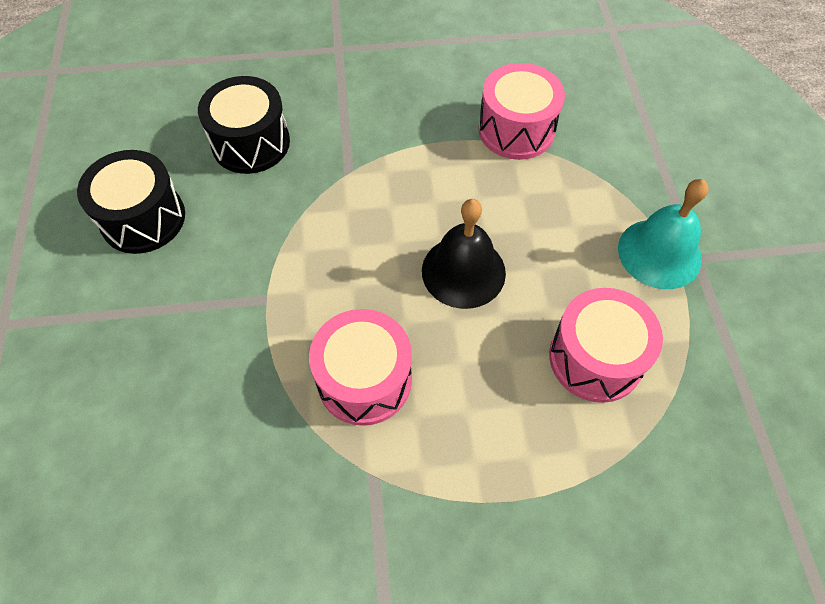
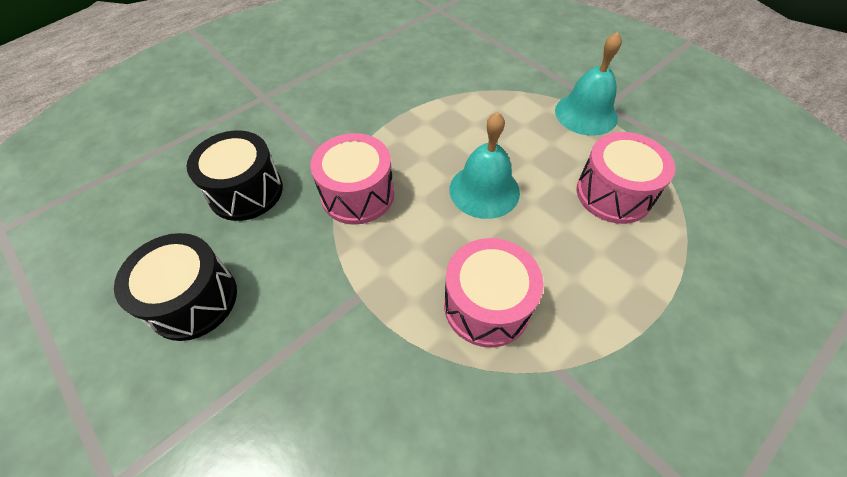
camera: 35 degrees left, 5 degrees down
(463, 271) = (484, 190): black bell -> turquoise bell
(516, 129) = (435, 88): pink drum -> pink drum (357, 195)

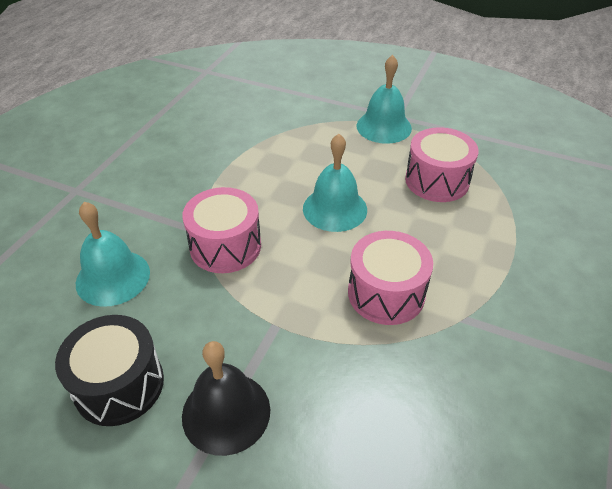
camera: 25 degrees left, 10 degrees down
(246, 191) = (113, 277): black drum -> turquoise bell
(264, 369) = (226, 412): none -> black bell

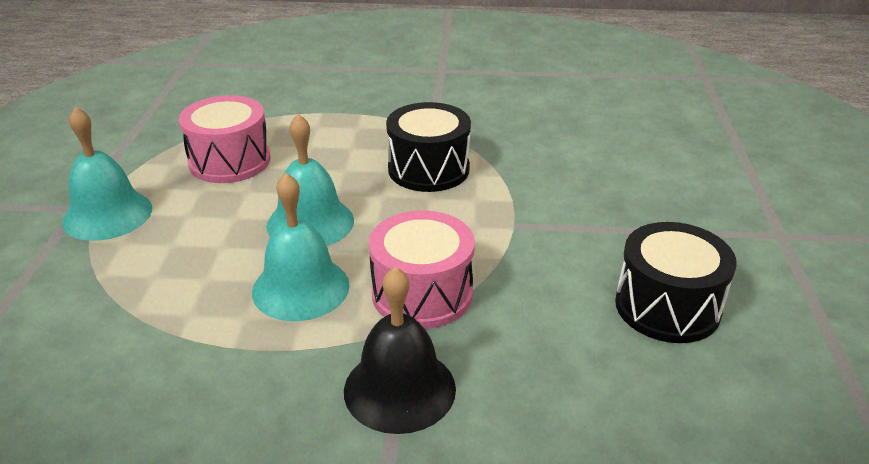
camera: 110 degrees left, 10 degrees down
(113, 277) = (539, 381): turquoise bell -> turquoise bell (300, 288)
(226, 412) = (629, 228): black bell -> black bell (399, 389)
(386, 293) = (428, 169): pink drum -> black drum

